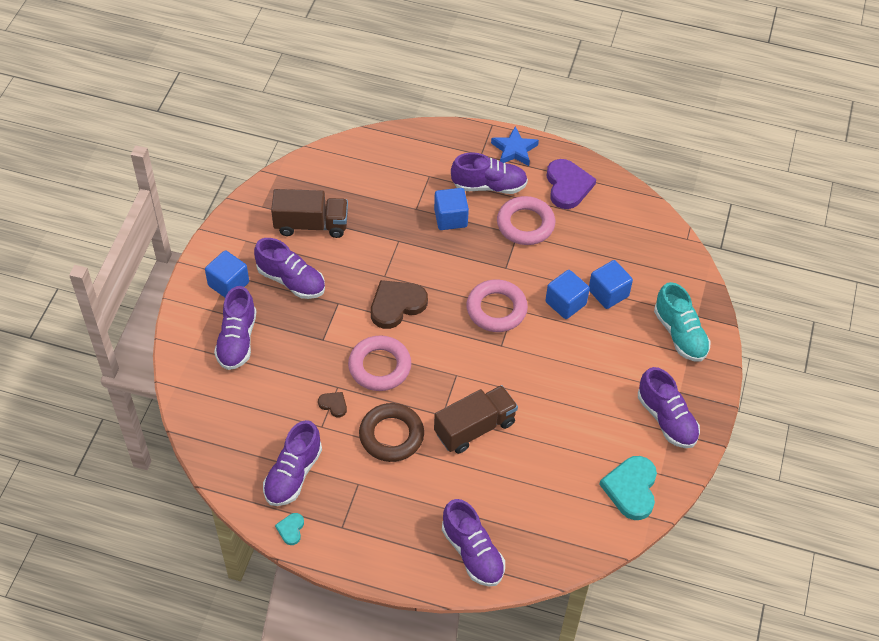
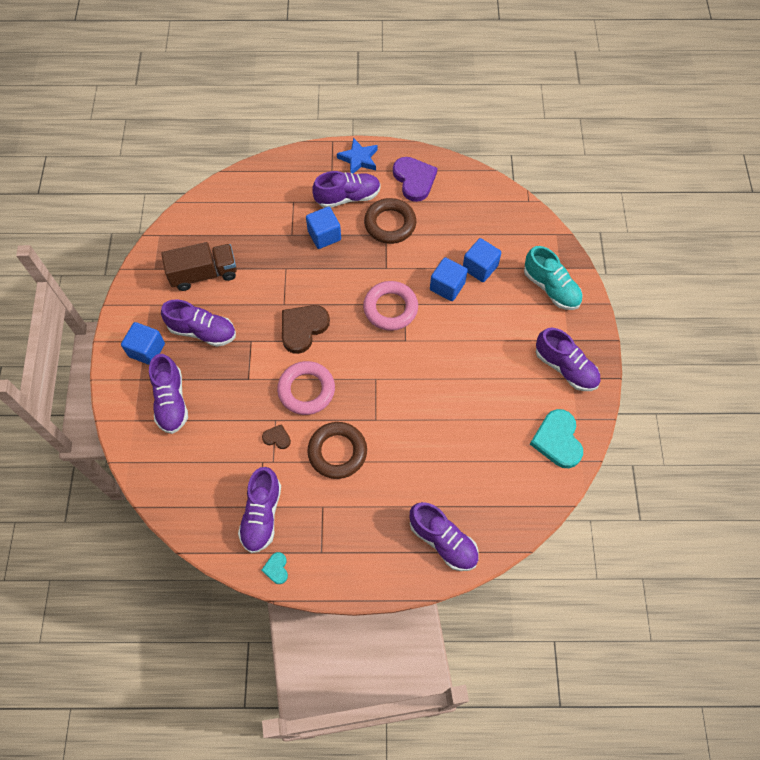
camera: 15 degrees left, 10 degrees up
(475, 428) = (407, 423): brown truck -> none
(525, 224) = (390, 224): pink ring -> brown ring

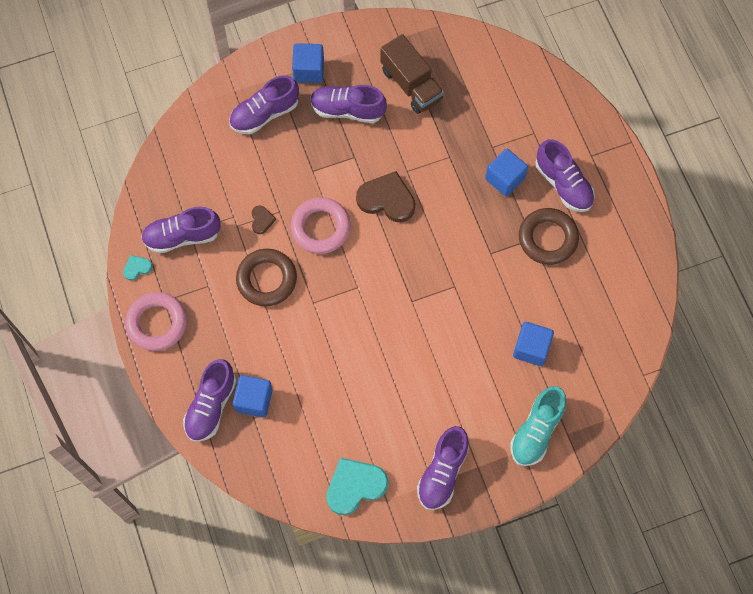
camera: 70 degrees right, 5 degrees up
(202, 331) = (347, 110): purple shoe -> purple shoe turned 105 degrees clockwise
(359, 159) = (619, 177): blue star -> none
(390, 308) = (443, 274): pink ring -> pink ring (157, 323)
(414, 180) = (617, 244): purple heart -> none
(447, 286) = (493, 322): blue cube -> blue cube (254, 400)

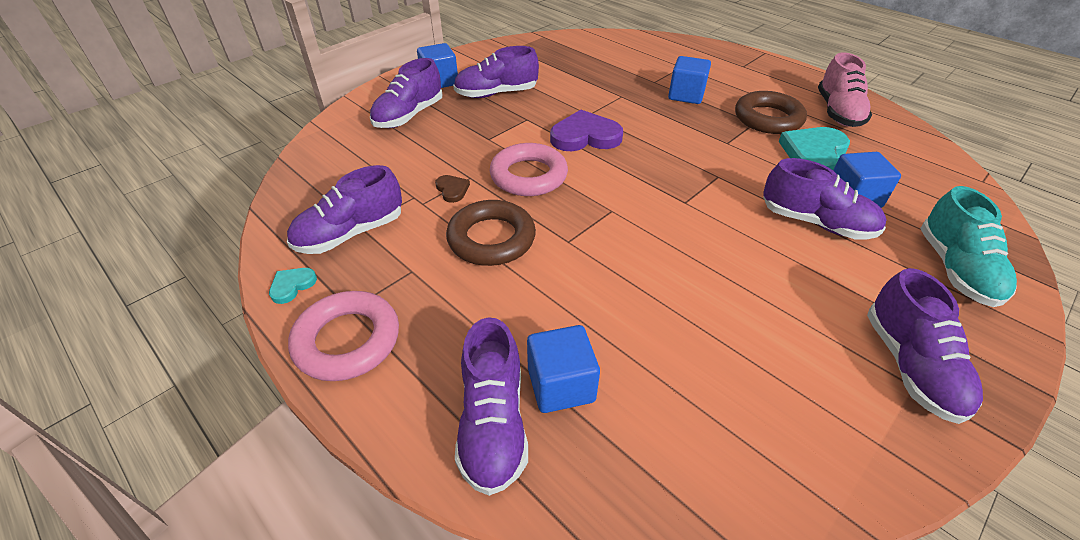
camera: 25 degrees left, 25 degrees down
(355, 486) = (815, 445): turquoise heart -> turquoise heart (813, 153)
(387, 199) = (585, 136): brown heart -> purple heart
(411, 85) = (546, 67): brown truck -> none
(563, 184) = (740, 85): purple shoe -> purple shoe (816, 223)
(613, 255) = (838, 112): none -> pink shoe

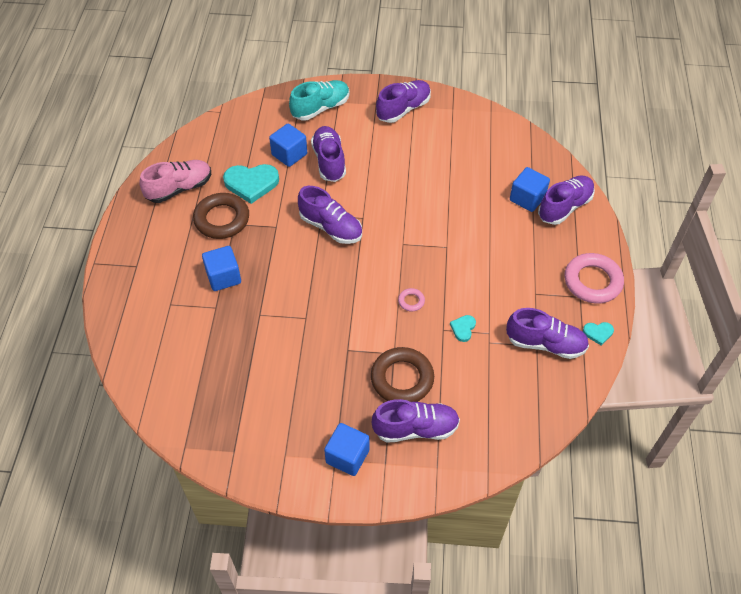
camera: 130 degrees left, 10 degrees up
(452, 190) = (463, 328): brown heart -> turquoise heart
(491, 239) = (479, 279): brown ring -> brown ring (402, 379)
(496, 94) = (329, 397): purple shoe -> purple shoe (331, 227)
(528, 176) = (411, 301): pink ring -> pink ring, size x0.45
(585, 136) = (338, 301): purple heart -> none

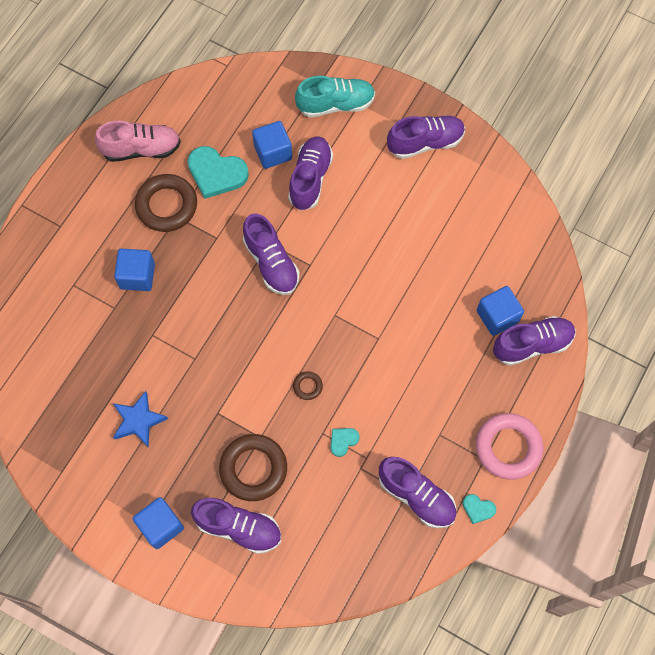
camera: 25 degrees right, 15 degrees up
(282, 383) = (138, 420): none -> blue star
(411, 301) = (307, 386): pink ring -> brown ring

